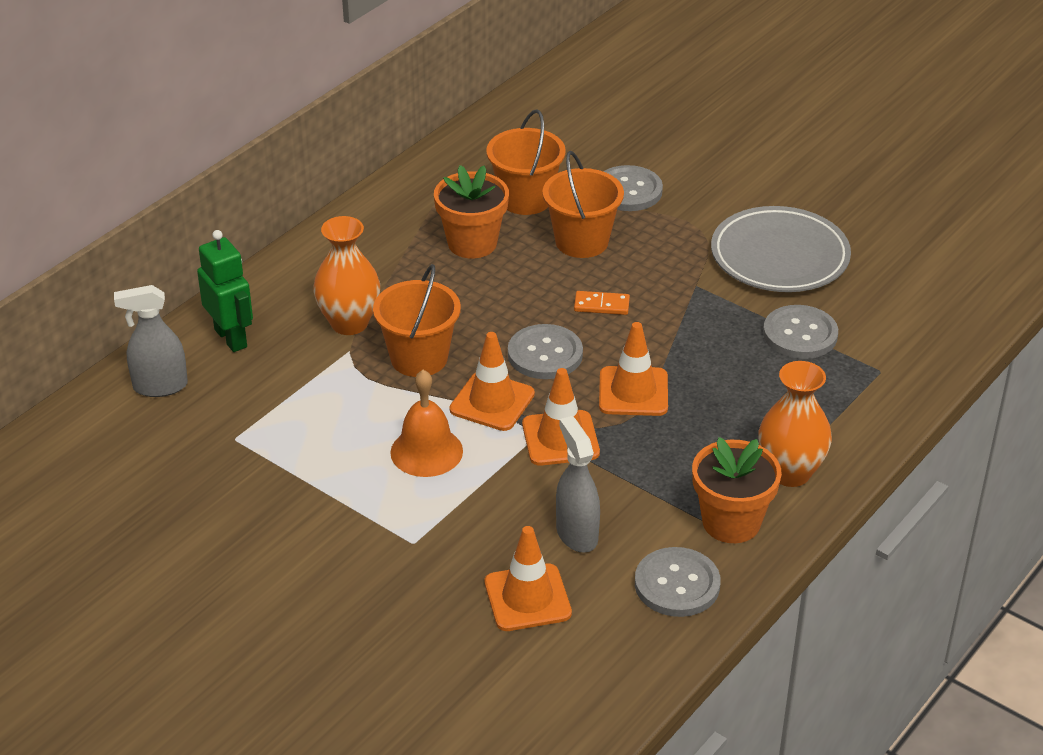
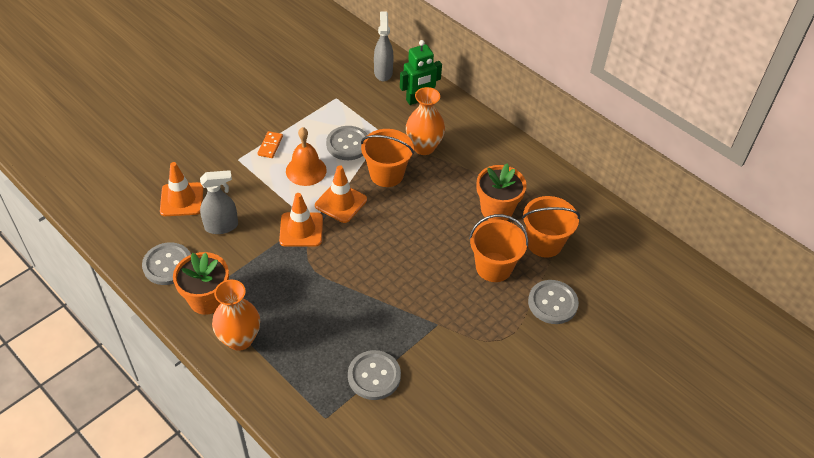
camera: 95 degrees right, 10 degrees up
(545, 354) = (379, 232): grey button -> grey button (348, 144)
(601, 305) = (423, 268): orange domino -> orange domino (270, 146)
(633, 392) = (334, 271): orange traffic cone -> none
(779, 256) = (465, 383): grey plate -> none

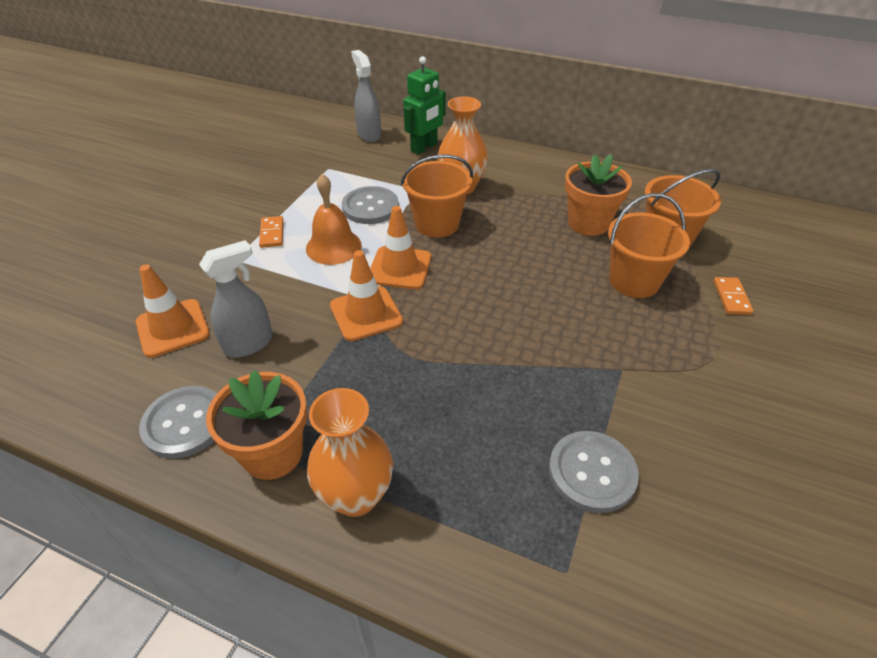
camera: 20 degrees left, 5 degrees down
(552, 303) = (731, 297): grey button -> orange domino

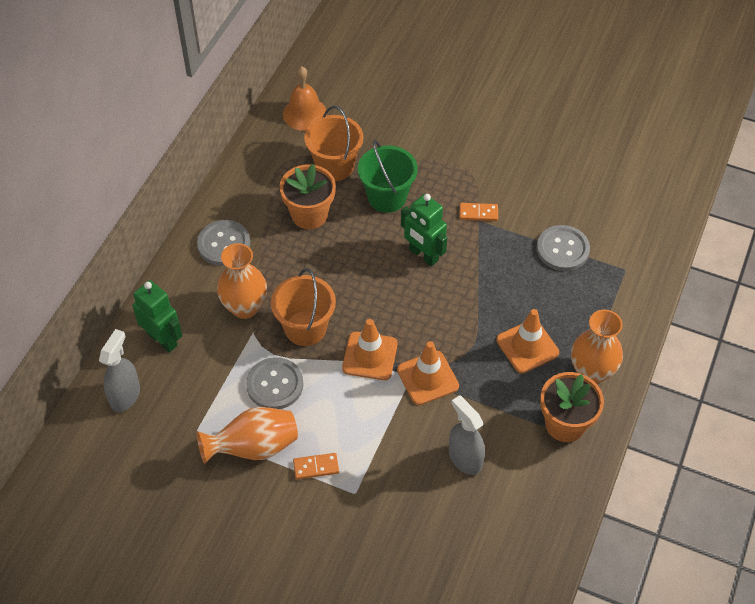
camera: 90 degrees left, 10 degrees up
(173, 328) = (449, 522): orange traffic cone -> orange traffic cone (527, 346)
(185, 423) = (545, 486): grey button -> grey button (224, 244)
(304, 197) = (253, 447): none -> orange vase
(333, 246) = (338, 411): orange bell -> orange bell (304, 114)
(369, 135) = (125, 396): grey spray bottle -> grey spray bottle turned 135 degrees clockwise
(549, 312) = (423, 255): none -> green robot
(634, 281) = (387, 197): orange bucket -> green bucket
(731, 297) = (405, 143): orange domino -> orange domino (478, 213)

